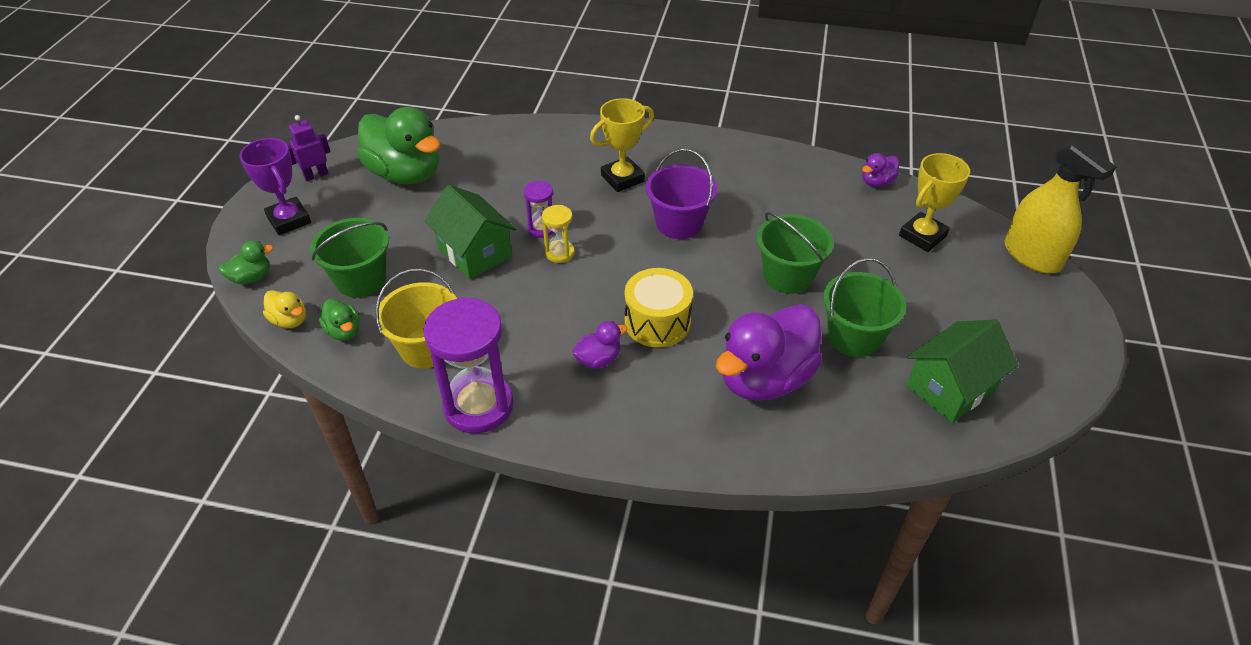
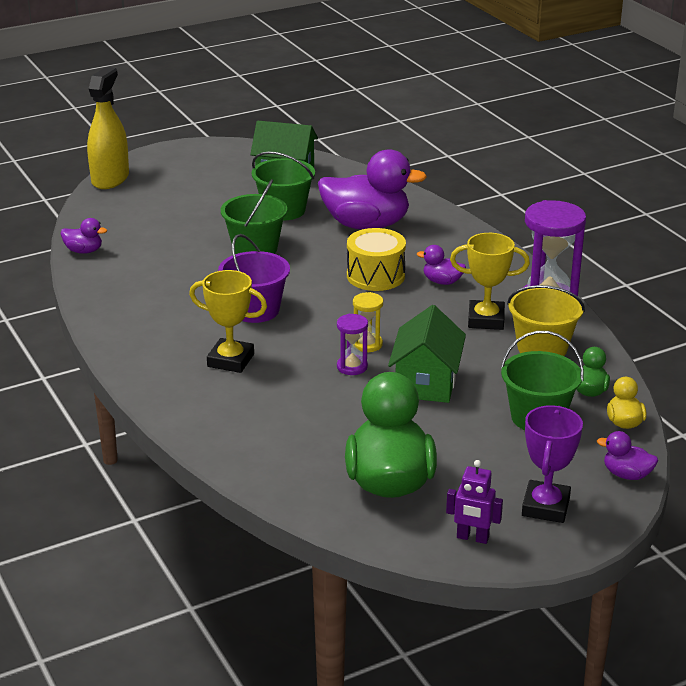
camera: 130 degrees left, 15 degrees down
(251, 277) = (626, 475): green duck -> purple duck
(922, 236) = (136, 217): yellow trophy -> yellow trophy (486, 320)

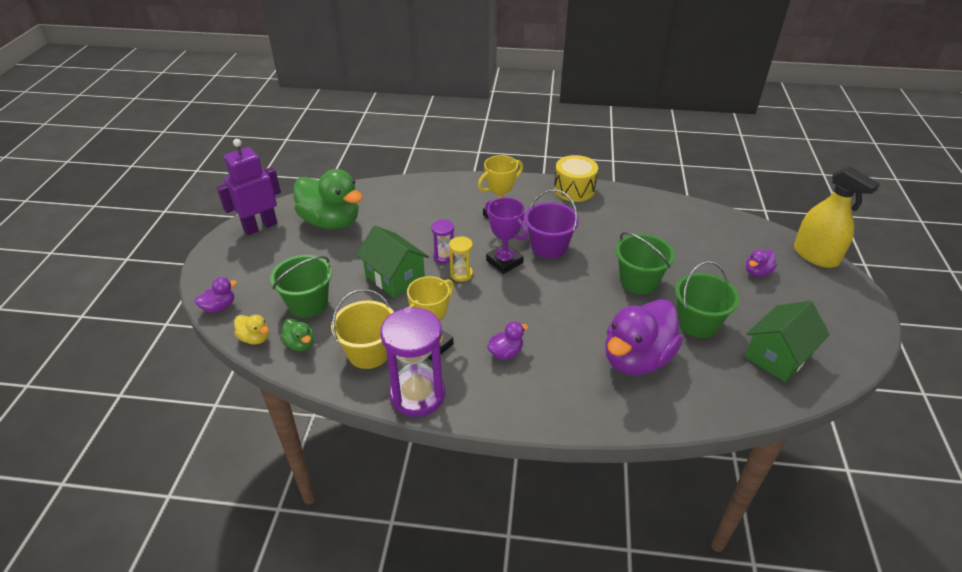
camera: 125 degrees right, 10 degrees up
(84, 251) = (690, 209): purple duck -> purple duck (757, 272)
(375, 276) = (546, 321): yellow drum -> yellow drum (574, 189)
(472, 538) = (260, 226): purple robot -> purple robot, size x1.78
(545, 507) = (243, 261): purple trophy -> purple trophy (504, 261)

